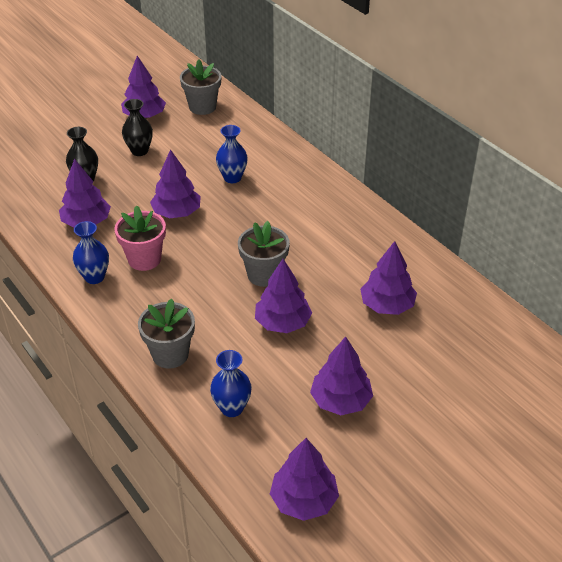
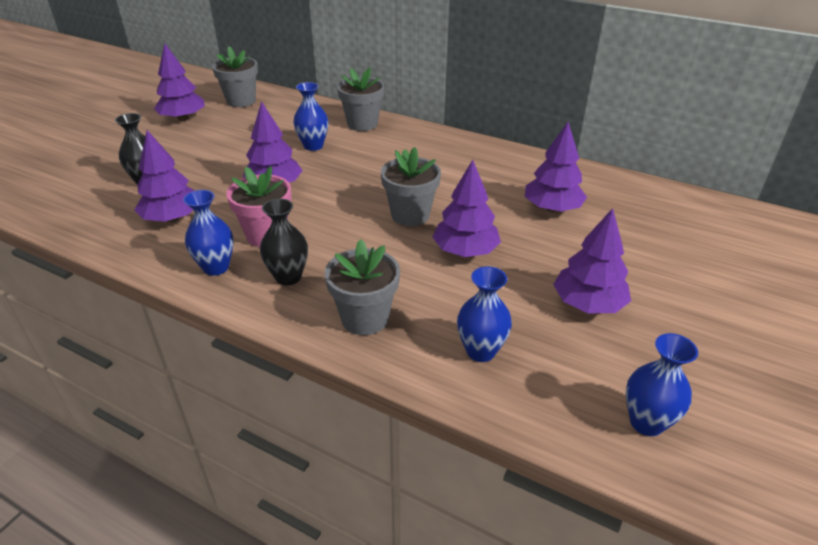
camera: 25 degrees left, 5 degrees down
(139, 151) = (196, 146): black vase -> black vase (288, 277)
(290, 163) = (362, 124): none -> grey flower pot
(304, 500) = (646, 422): purple tree -> blue vase

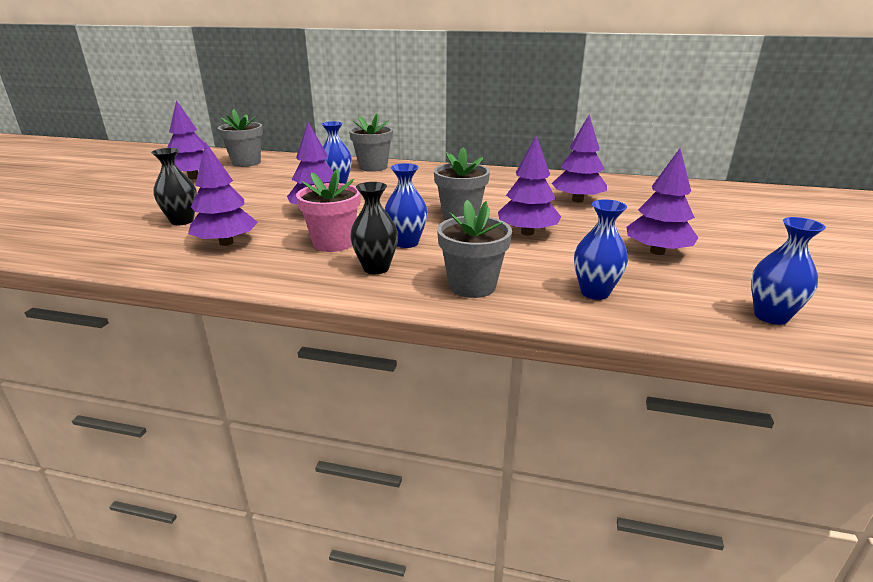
camera: 15 degrees left, 10 degrees down
(216, 267) = (297, 271): blue vase -> blue vase (406, 243)

